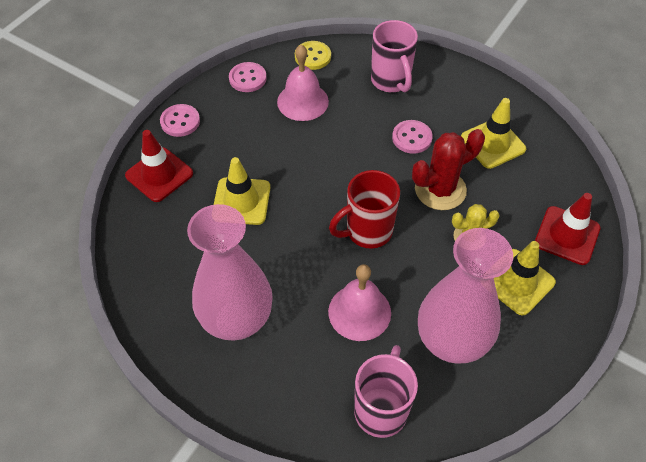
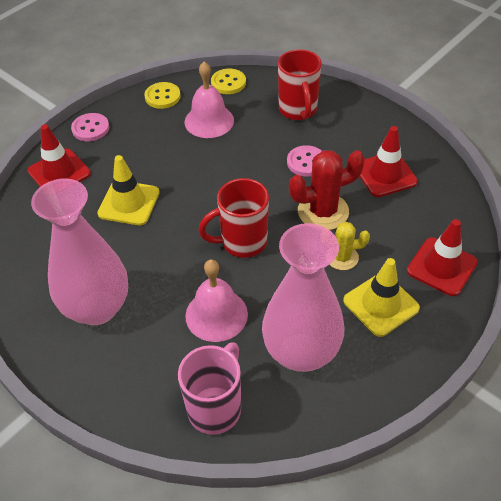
camera: 10 degrees right, 5 degrees down
(247, 78) = (162, 97): pink button -> yellow button
(391, 81) = (298, 110): pink mug -> red mug
(492, 143) = (385, 174): yellow traffic cone -> red traffic cone

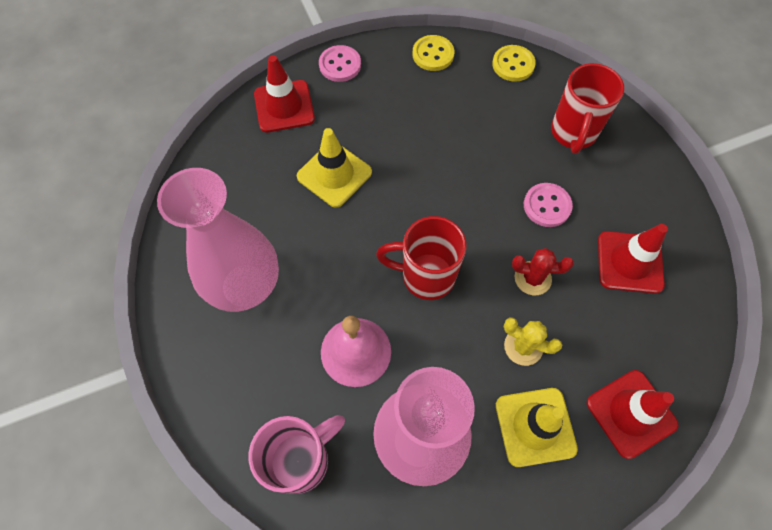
camera: 25 degrees right, 15 degrees up
(209, 121) = (467, 106): pink bell -> none
(323, 211) = (532, 278): red cactus -> red cactus, size x0.61

